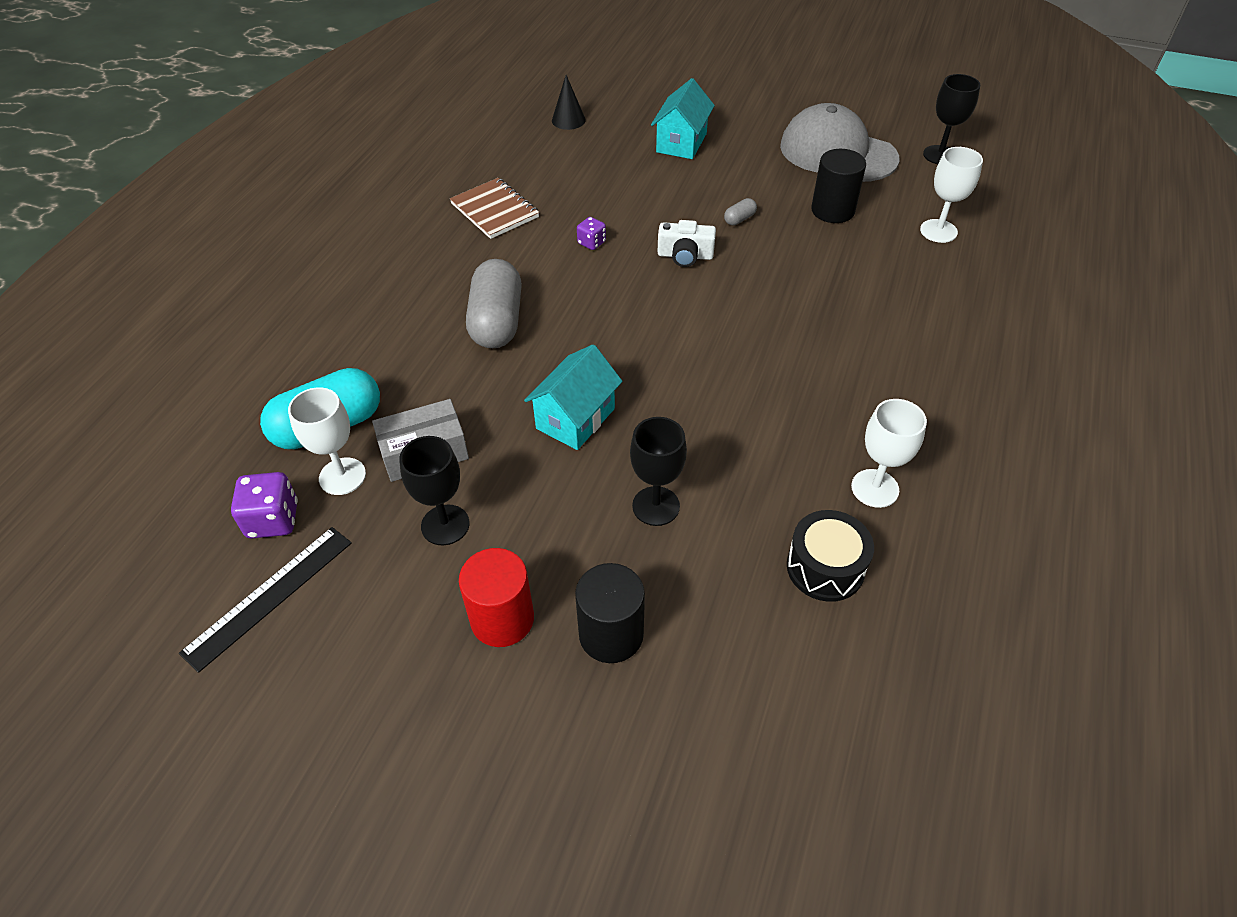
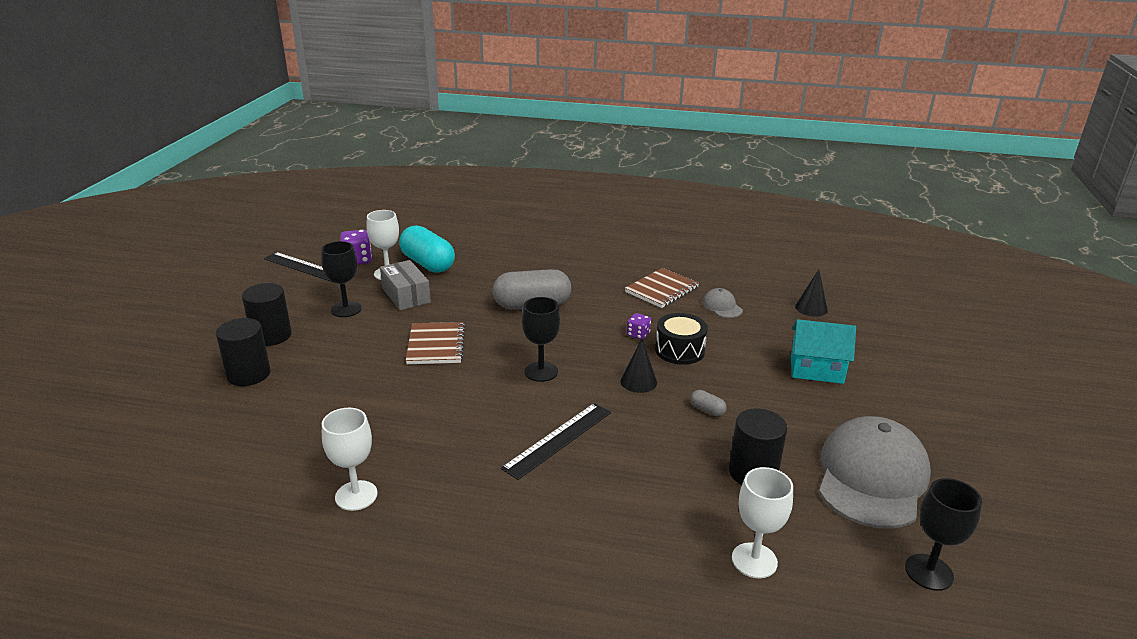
camera: 80 degrees right, 20 degrees down
(502, 619) = (271, 336): red cylinder -> black cylinder
(547, 174) = (722, 306): none -> grey cap
(575, 418) = (436, 345): turquoise house -> brown notebook
(656, 506) = (351, 384): black goblet -> black goblet (541, 372)
(685, 255) = (638, 381): white camera -> black cone
(782, 324) = (558, 439): none -> black ruler
(825, 567) = (279, 466): black drum -> black drum (679, 350)

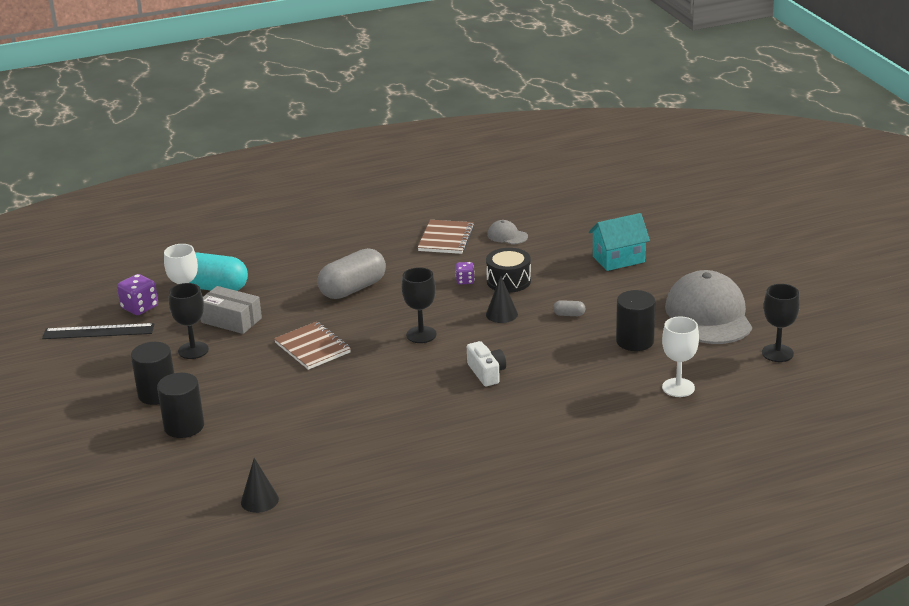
camera: 30 degrees left, 0 degrees up
(356, 495) = (387, 460): white goblet -> none
(558, 439) = (486, 373): black ruler -> white camera
(811, 308) = (575, 213): black cone -> black cone (259, 500)

